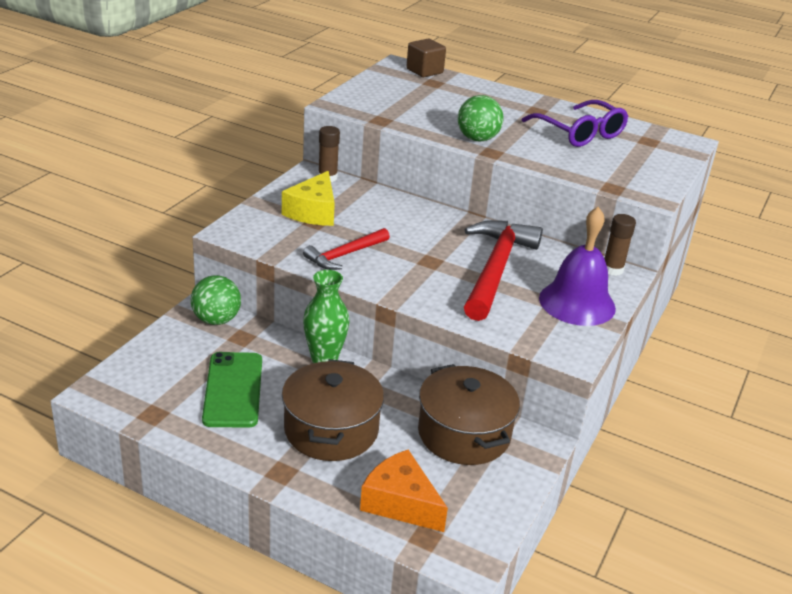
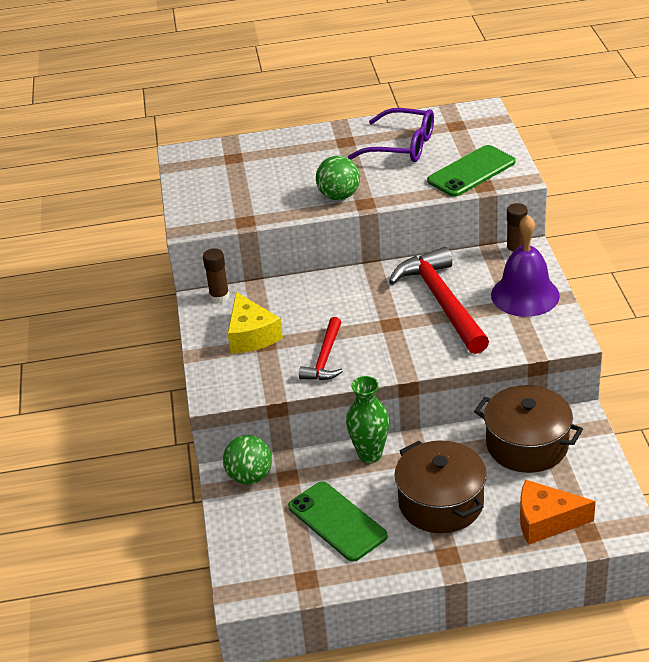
camera: 30 degrees left, 5 degrees up
(424, 71) = (210, 149): brown cube -> none
(616, 174) = (471, 171): none -> green phone

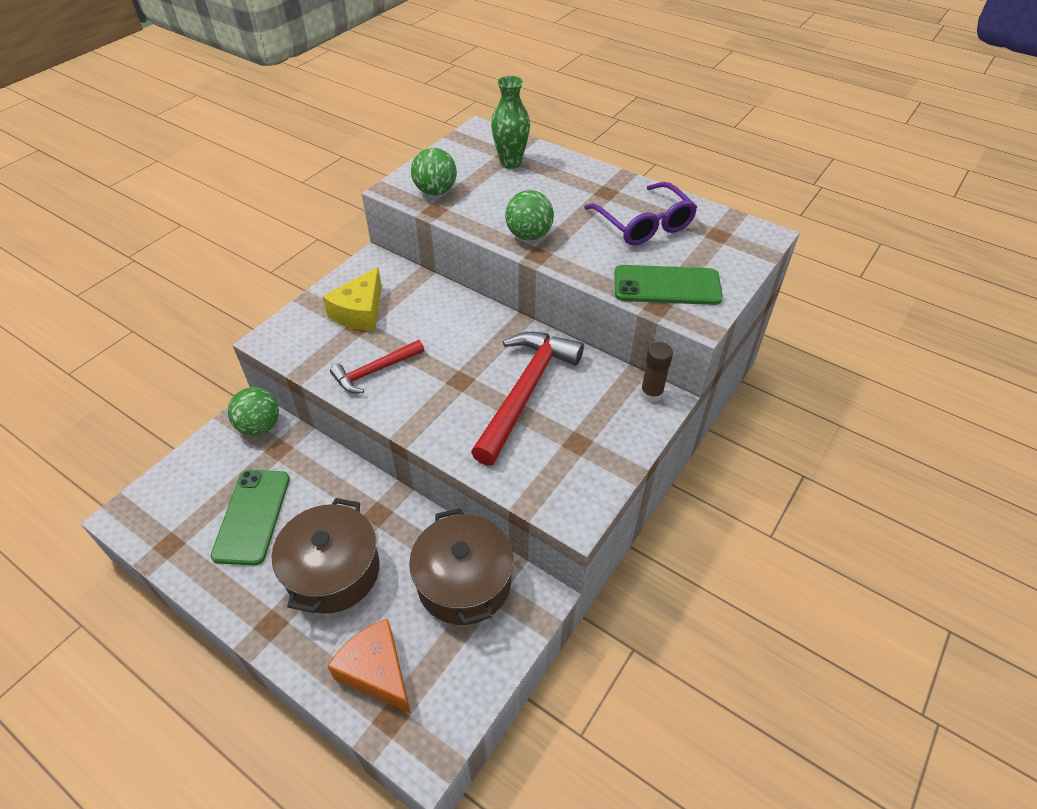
camera: 40 degrees right, 10 degrees up
(219, 297) = (387, 266): brown glue stick -> none
(224, 210) = (435, 191): none -> green ball
(370, 454) = (350, 480): green vase -> green vase (510, 163)
(525, 295) = (600, 441): purple bell -> none

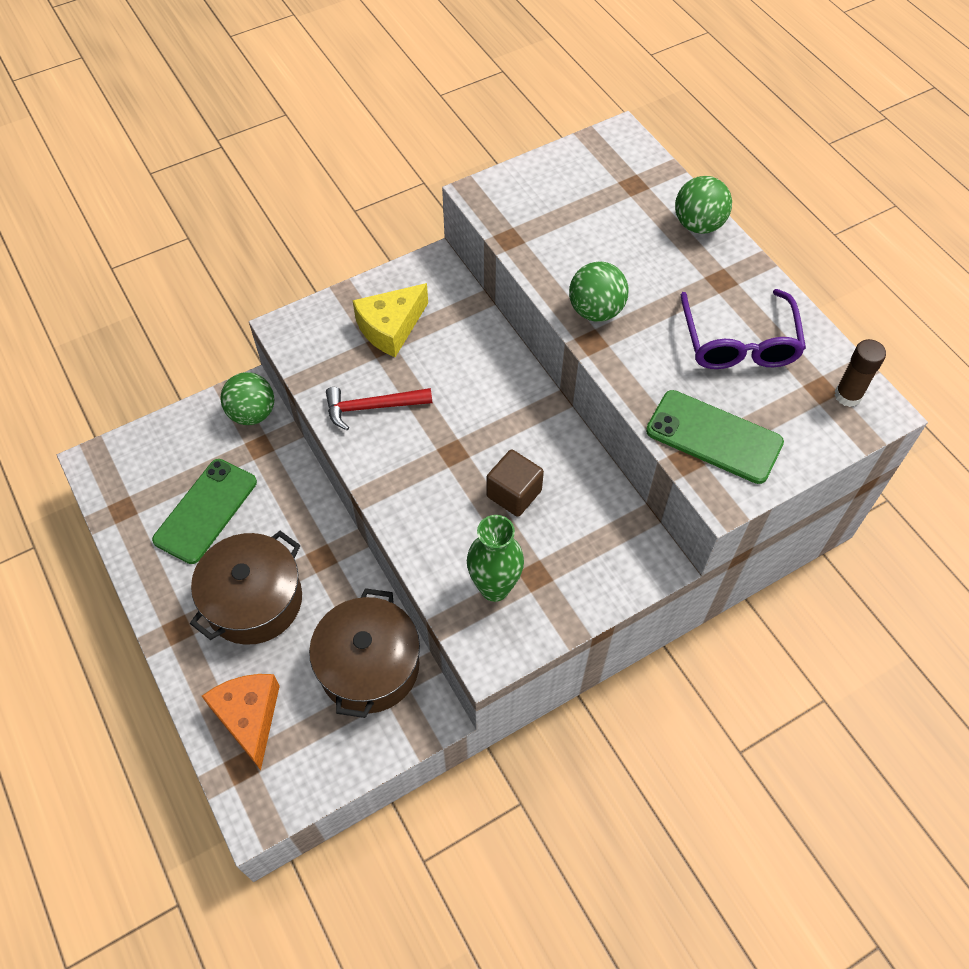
camera: 25 degrees right, 10 degrees up
(435, 191) = (523, 212): green ball -> green ball (698, 225)
(510, 163) = (631, 198): green vase -> green vase (494, 587)
(526, 392) = (514, 493): red hammer -> brown cube
(651, 393) = (648, 550): brown glue stick -> brown glue stick (848, 395)

